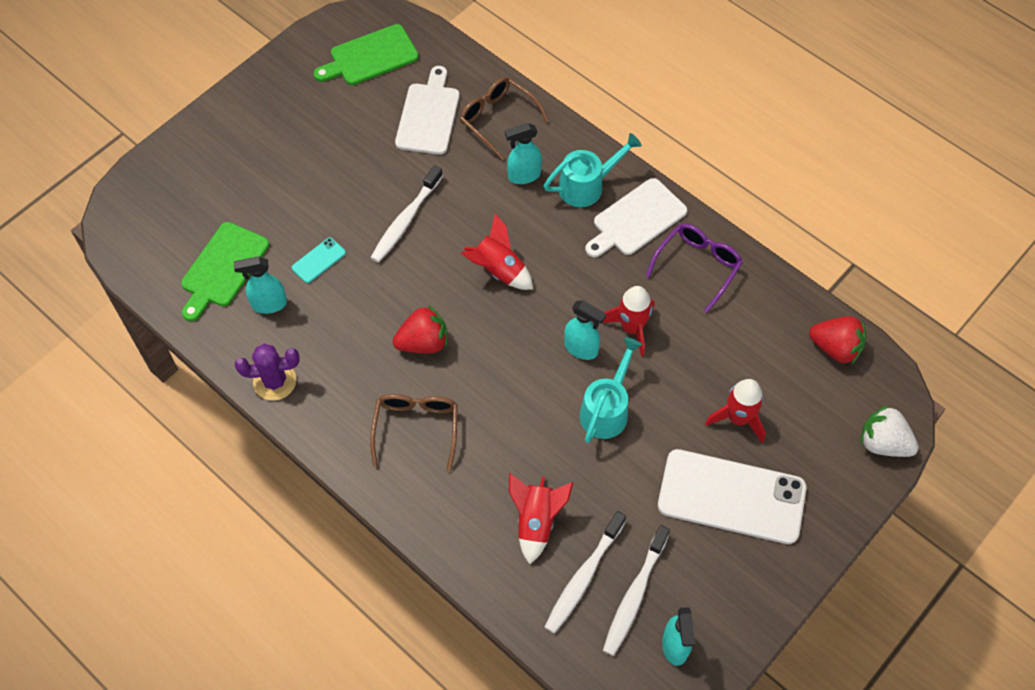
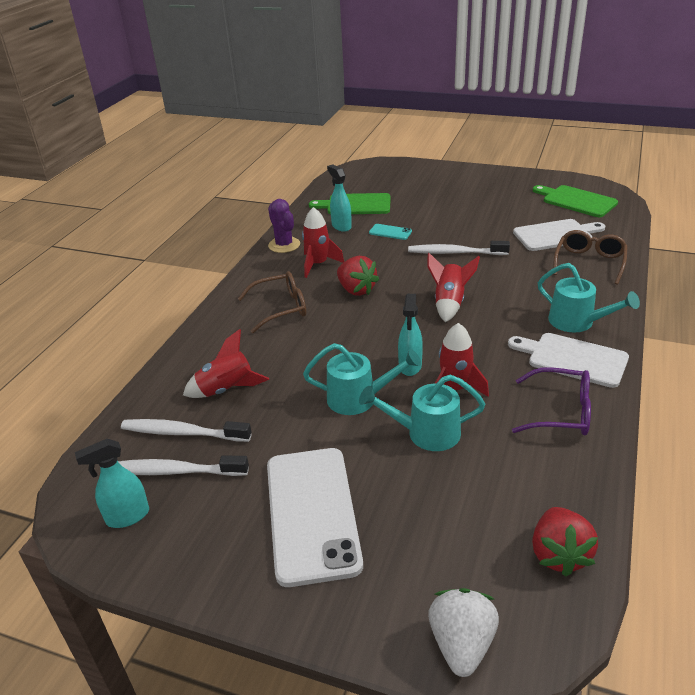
camera: 70 degrees right, 25 degrees down
(524, 176) = (550, 289): turquoise spray bottle -> none
(677, 376) = (425, 433): none -> turquoise watering can
(738, 418) = (408, 492): red rocket -> red rocket (318, 264)

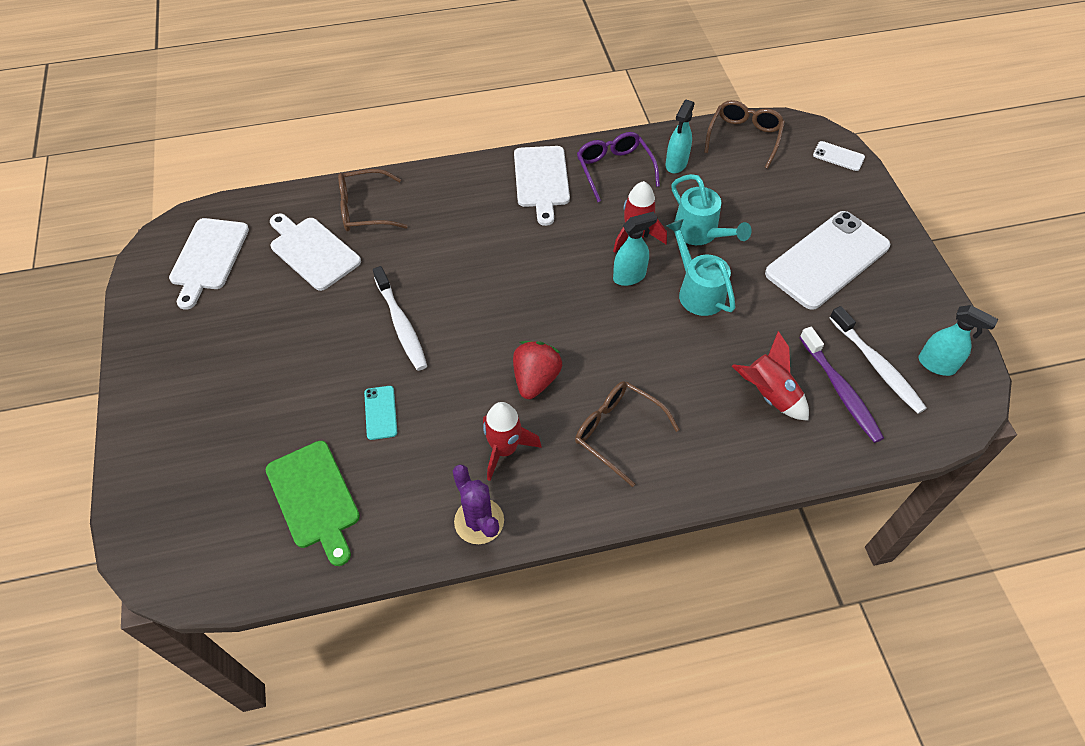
camera: 125 degrees left, 20 degrees up
(183, 433) = (840, 390): white toothbrush -> purple toothbrush
(284, 245) = (479, 521): purple cactus -> purple cactus turned 60 degrees counterclockwise
(341, 226) = (391, 480): turquoise spray bottle -> turquoise spray bottle (676, 164)
(449, 303) = (510, 289): red rocket -> none
(461, 644) = (838, 156): white strawberry -> white phone
(559, 554) = (744, 137): red strawberry -> brown glasses
(576, 201) = (208, 257): green cutting board -> white cutting board
(577, 322) = (483, 191): turquoise watering can -> none

